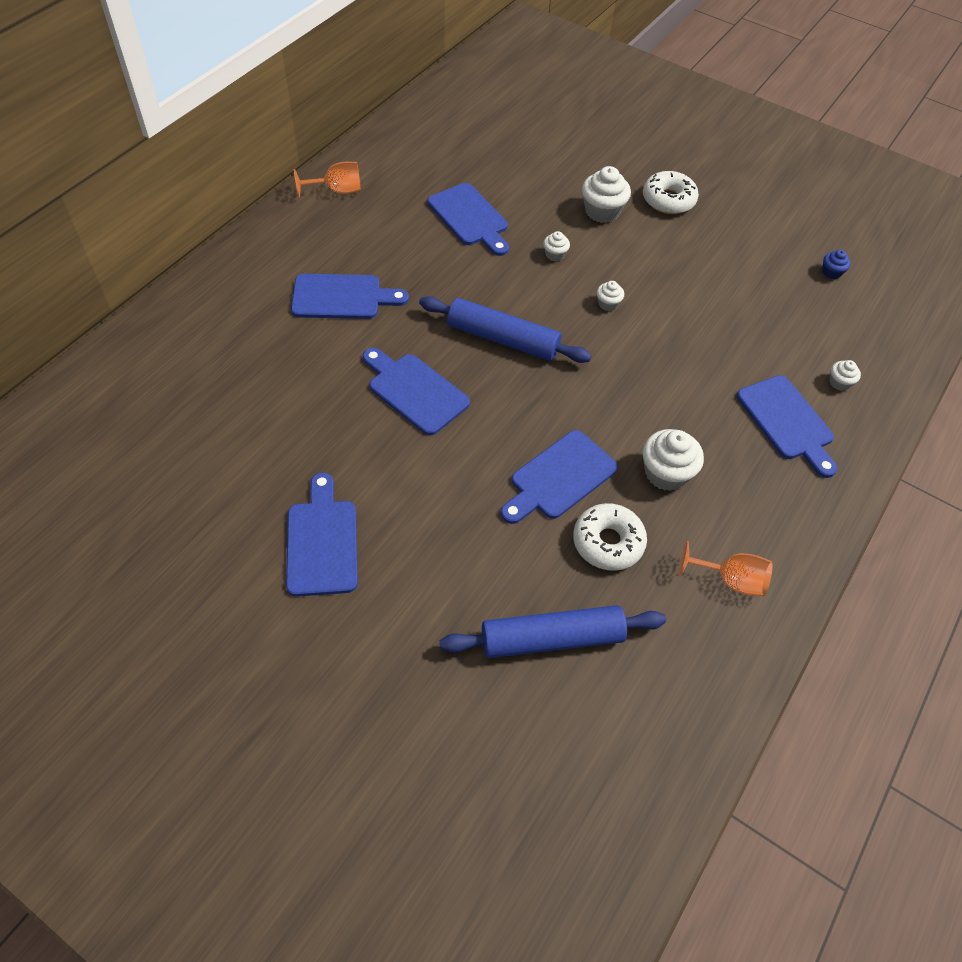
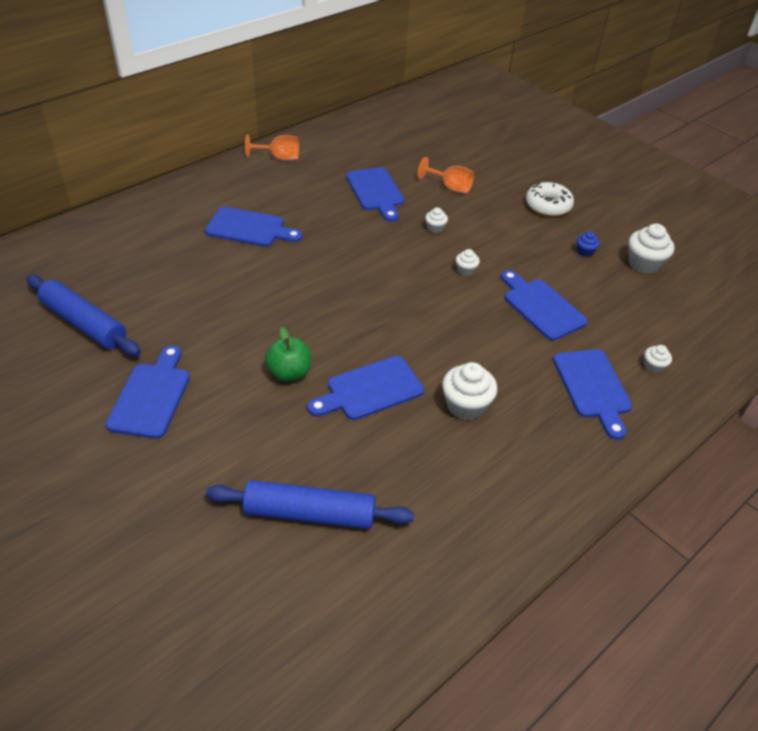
camera: 15 degrees right, 10 degrees down
(414, 391) = (277, 303): blue cutting board -> blue cutting board (541, 307)
(464, 476) = (289, 372): none -> green apple
(502, 339) = (366, 279): blue rolling pin -> blue rolling pin (84, 323)
(602, 211) = (488, 205): white cupcake -> white cupcake (644, 263)
(608, 542) = (391, 448): white donut -> none
(730, 580) = (491, 503): orange goblet -> orange goblet (450, 187)
(831, 272) = (675, 281): blue cupcake -> blue cupcake (585, 251)

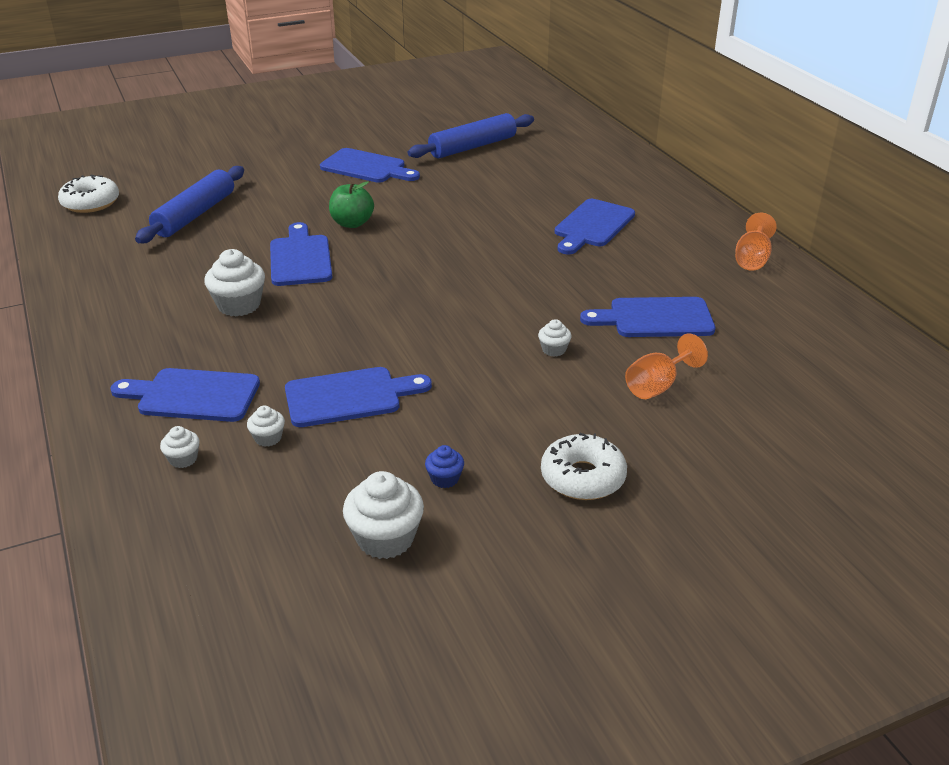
camera: 110 degrees right, 10 degrees down
(311, 651) = (90, 203): none -> white donut
(466, 270) = (452, 354): white cupcake -> white cupcake (268, 438)

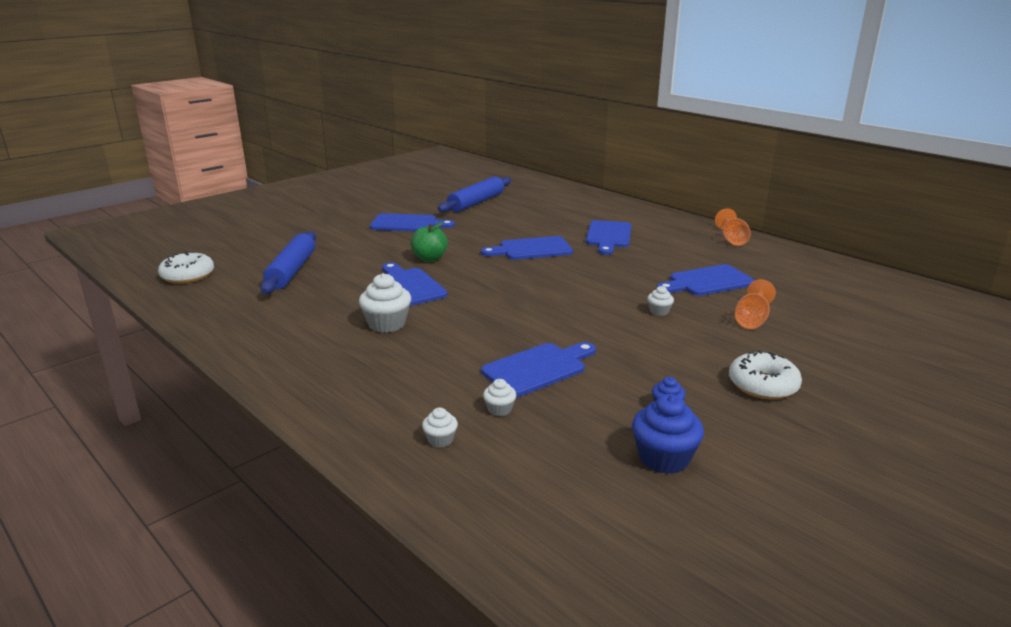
camera: 20 degrees left, 10 degrees down
(192, 395) = (405, 392): blue cutting board -> blue cutting board (531, 249)
(385, 538) = (664, 458): white cupcake -> blue cupcake

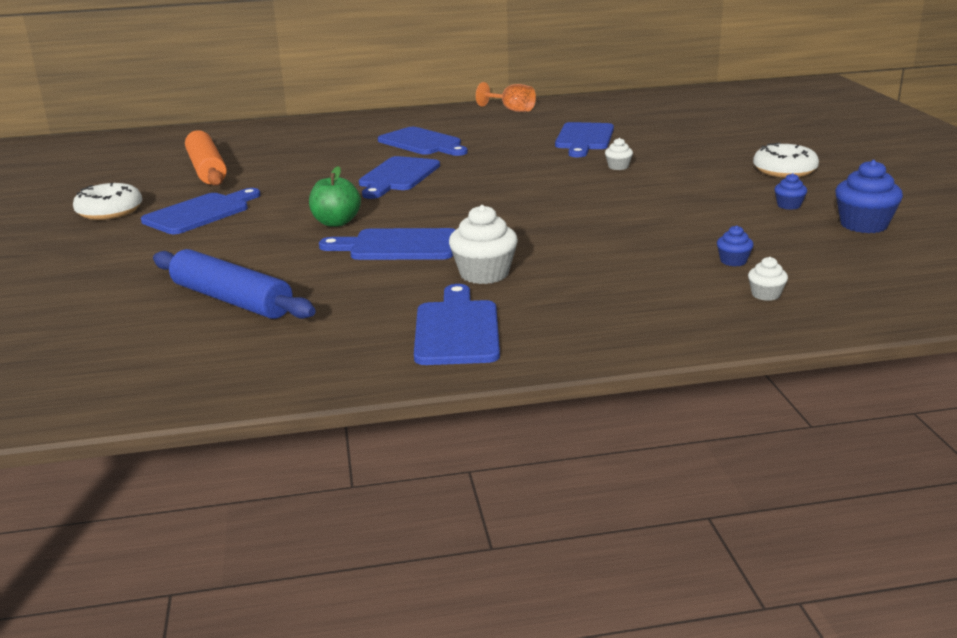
camera: 55 degrees left, 0 degrees up
(188, 276) = (112, 373): white donut -> white donut (110, 211)
(476, 202) = (207, 169): blue rolling pin -> orange rolling pin
(499, 409) = (733, 261): white cupcake -> blue cupcake
(538, 368) = (672, 231): blue cutting board -> blue cutting board (456, 330)
(751, 320) = (675, 145): orange goblet -> none

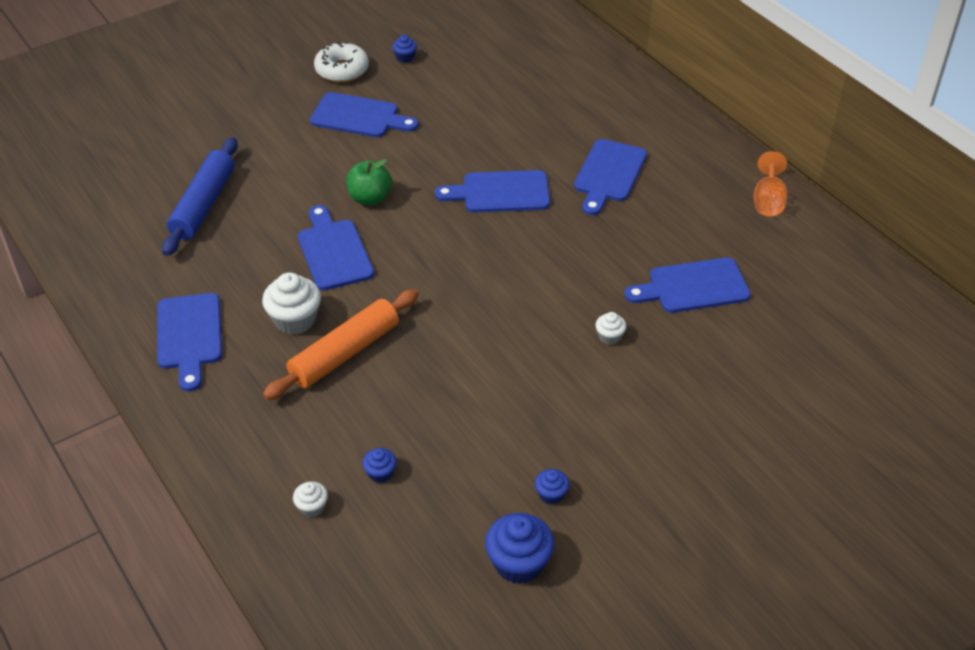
camera: 65 degrees right, 20 degrees up
(140, 185) = (405, 57): none -> blue cupcake
(207, 169) = (460, 74): orange rolling pin -> orange rolling pin (345, 353)
(456, 330) = (189, 336): blue cutting board -> blue cutting board turned 105 degrees clockwise
(784, 171) = (668, 476): white donut -> none

